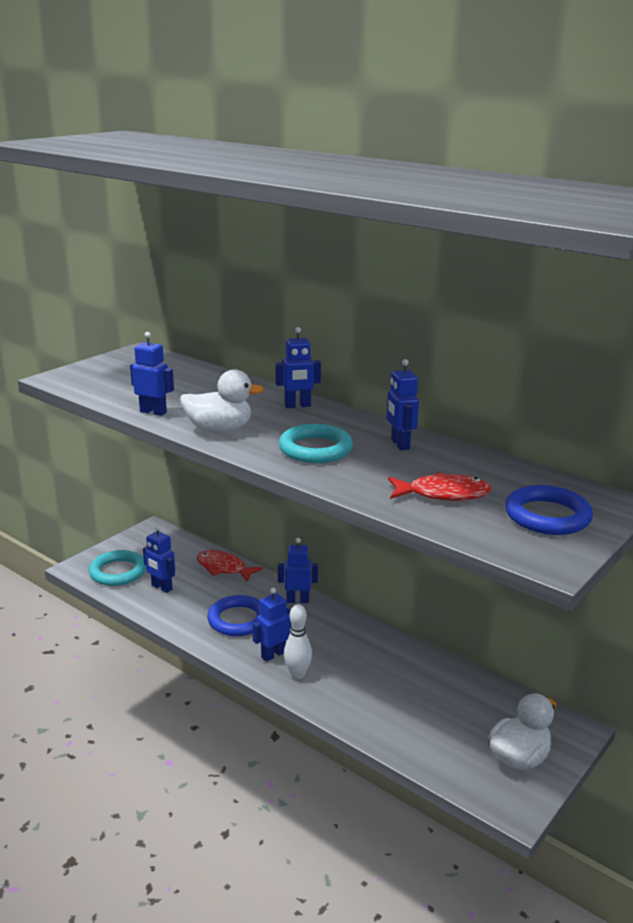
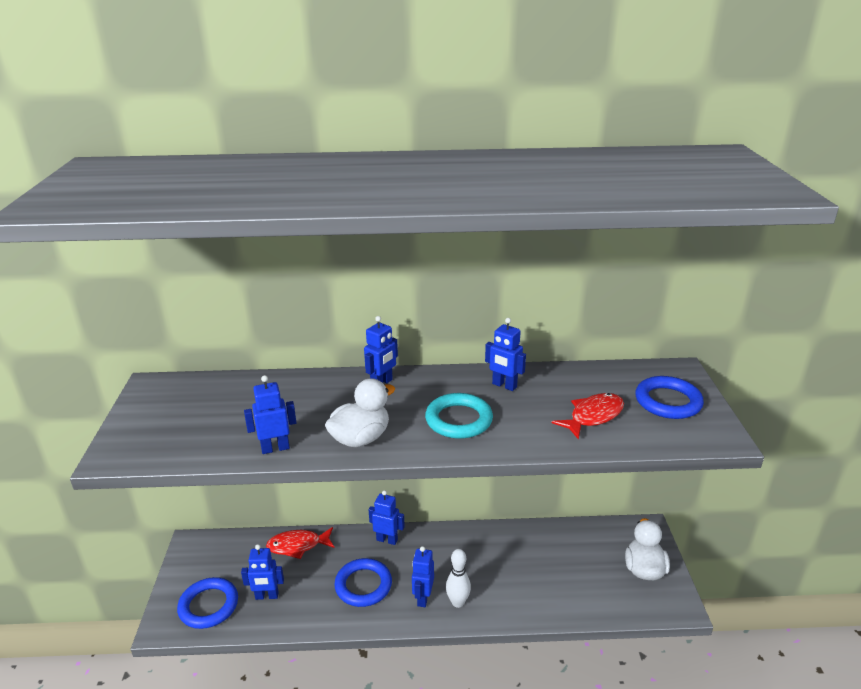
camera: 40 degrees left, 5 degrees up
(118, 572) = (208, 606): turquoise ring -> blue ring
(297, 600) = (387, 540): blue robot -> blue robot turned 60 degrees clockwise

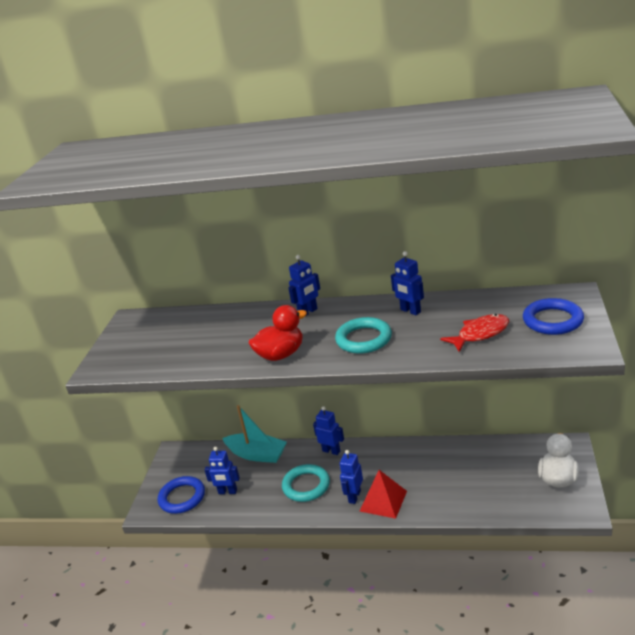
camera: 15 degrees right, 0 degrees up
(275, 448) = (214, 362): blue robot -> none
(298, 546) = (257, 454): red fish -> turquoise boat
(360, 438) = (281, 355): white duck -> red duck
(363, 585) = (306, 486): blue ring -> turquoise ring
(458, 602) = (383, 501): white bowling pin -> red pyramid

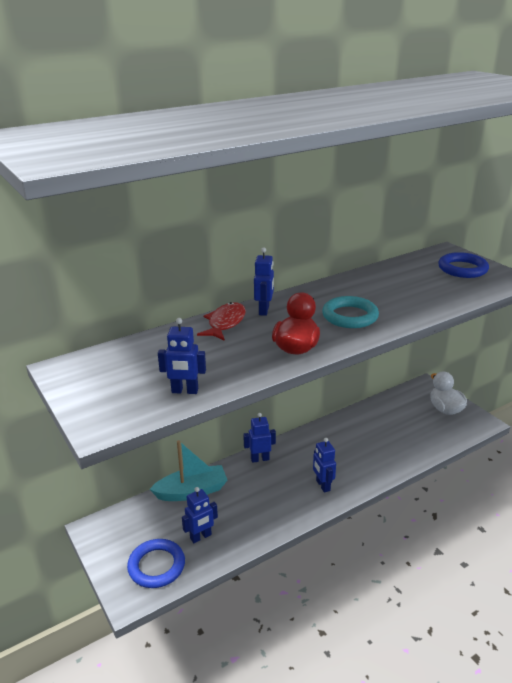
camera: 45 degrees left, 0 degrees up
(306, 486) = (271, 496): turquoise ring -> none
(383, 501) = (349, 478): red pyramid -> none
(410, 311) = (352, 288): blue robot -> blue robot (185, 391)
(480, 334) = (431, 289): red fish -> red fish (225, 323)

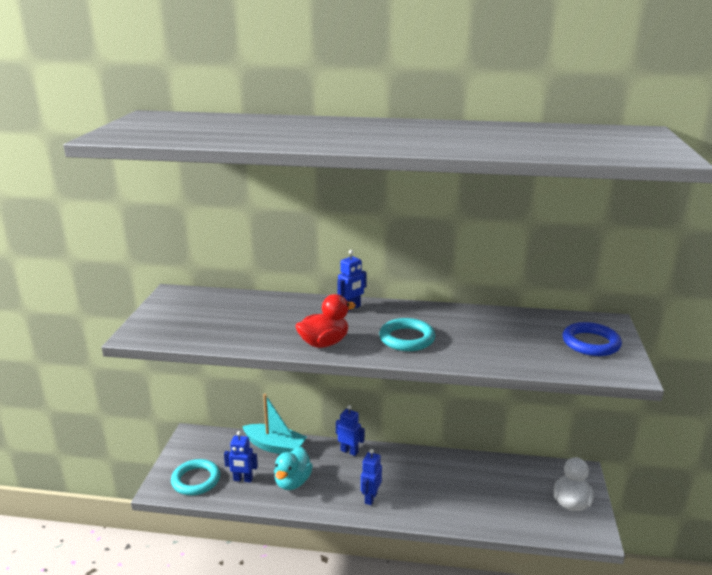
camera: 40 degrees right, 5 degrees down
(156, 566) = (196, 480): blue ring -> turquoise ring
(185, 391) = (209, 337): blue robot -> none
(225, 323) = (309, 305): red fish -> none
(247, 511) = (292, 482): none -> turquoise duck

